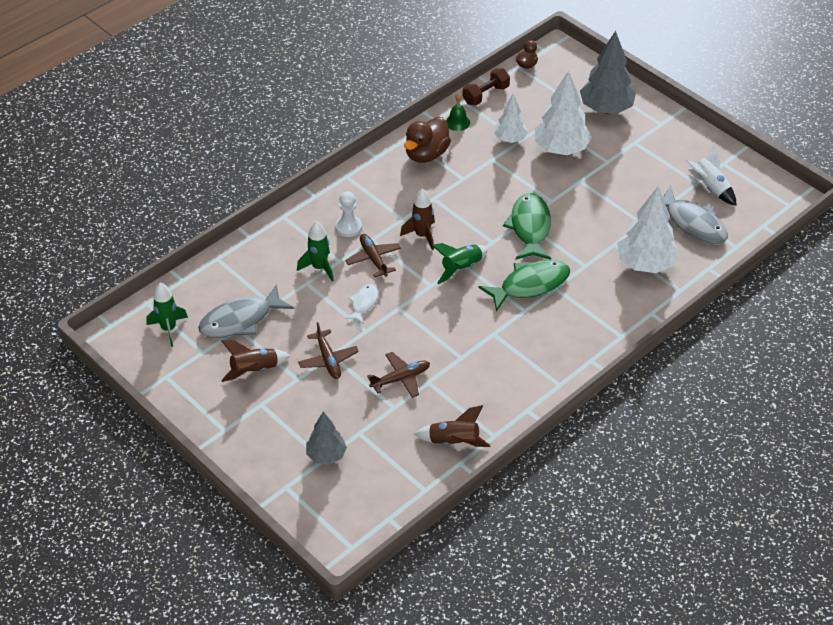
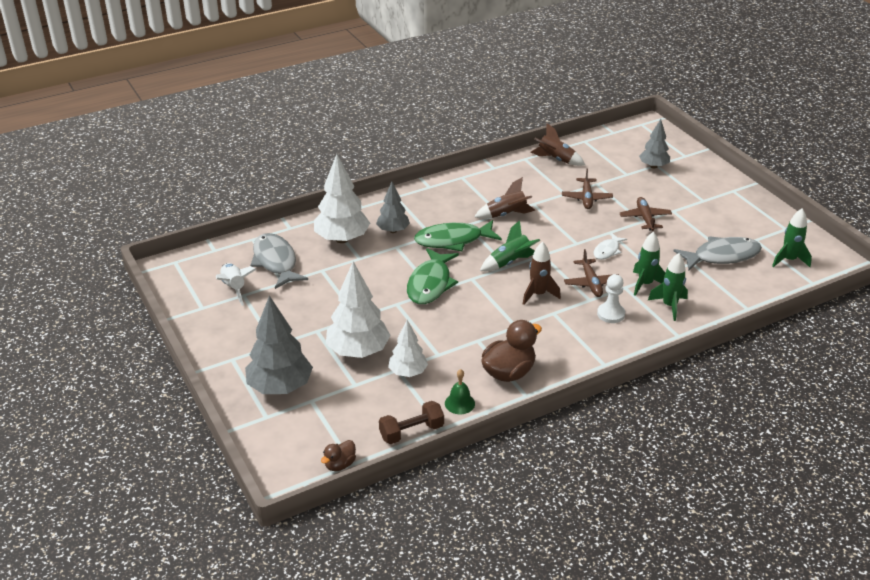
camera: 165 degrees left, 10 degrees down
(254, 370) = (709, 221): brown rocket -> brown rocket (506, 215)
(293, 247) = (669, 306): none -> green rocket
(401, 379) = (586, 198): brown plane -> brown plane turned 75 degrees counterclockwise
(599, 286) = (393, 230): none -> grey tree

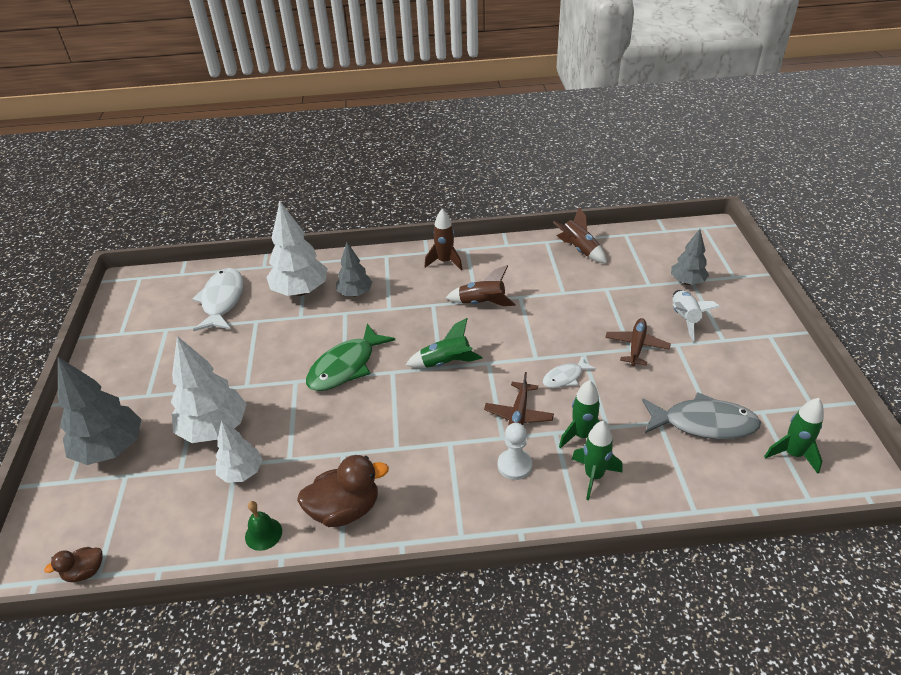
camera: 25 degrees right, 5 degrees up
(234, 288) = (164, 320): white rocket -> white rocket (684, 319)
(275, 262) = (222, 300): grey fish -> white fish
(411, 432) = (186, 555): brown dumbbell -> none
(453, 240) = (405, 320): green fish -> none
(538, 294) = (449, 413): brown rocket -> brown rocket (445, 262)
(586, 198) = (583, 304): brown plane -> none

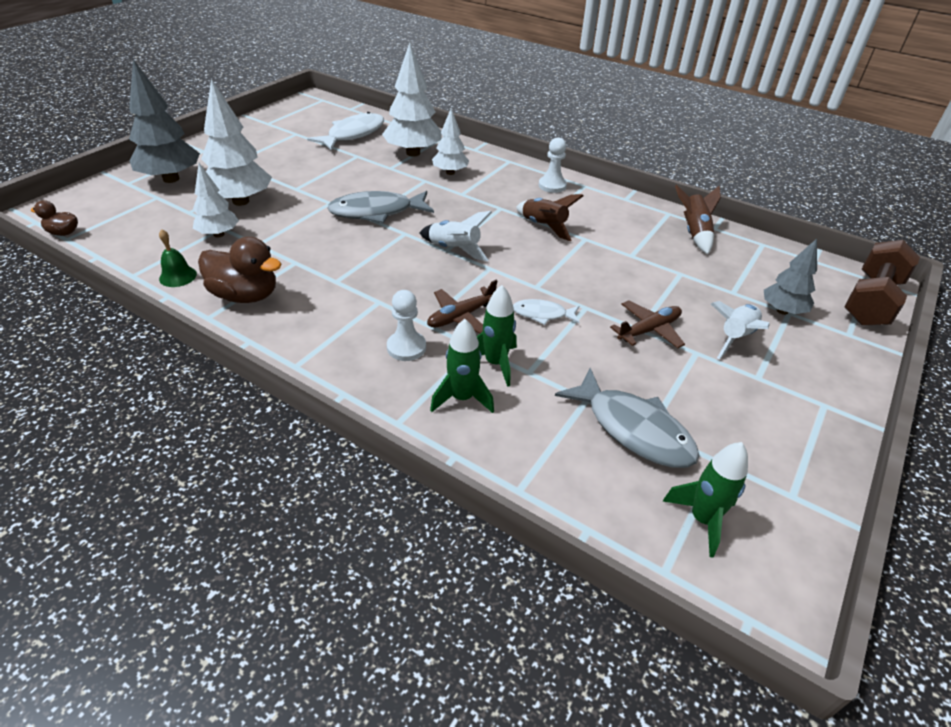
camera: 35 degrees right, 0 degrees up
(346, 366) = (376, 212): green fish -> grey fish
(355, 293) = (450, 172): grey tree -> white tree
(445, 262) = (552, 185): brown rocket -> white pawn
(446, 363) = (454, 249): green rocket -> white rocket
(721, 244) = (871, 301): none -> brown dumbbell

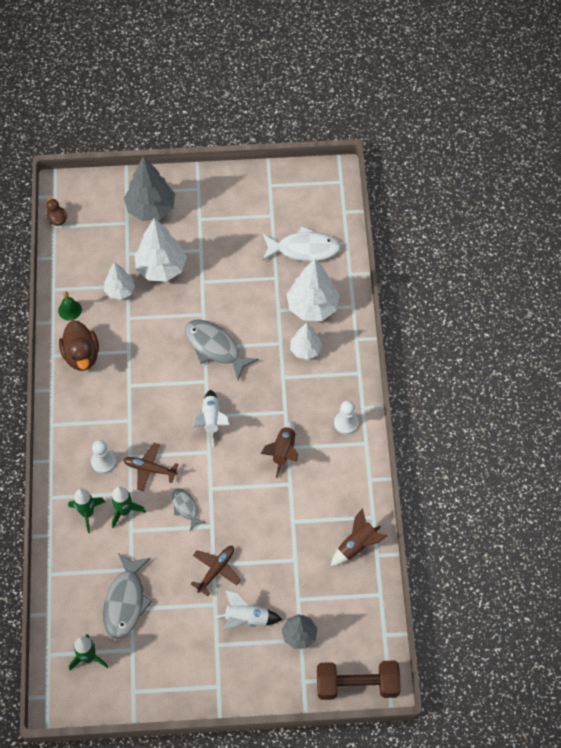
camera: 55 degrees right, 20 degrees up
(542, 314) = (185, 508): white fish -> grey fish
(649, 330) = (216, 570): brown plane -> brown plane turned 75 degrees counterclockwise

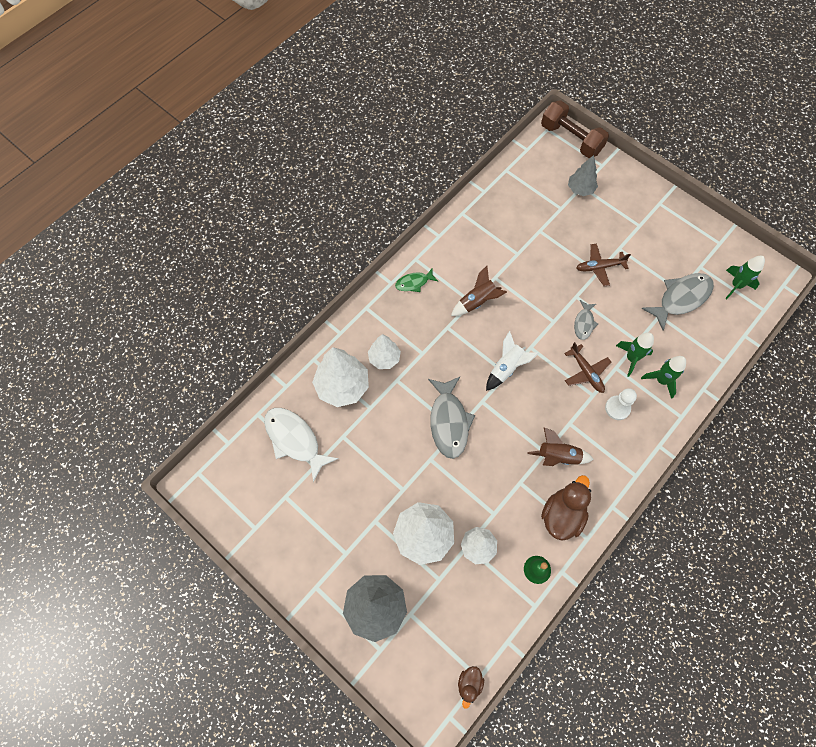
camera: 135 degrees left, 5 degrees up
(246, 618) = (606, 224): white rocket -> none
(346, 423) = (414, 283): white pawn -> green fish
(357, 545) = (490, 206): brown rocket -> brown rocket (558, 456)

